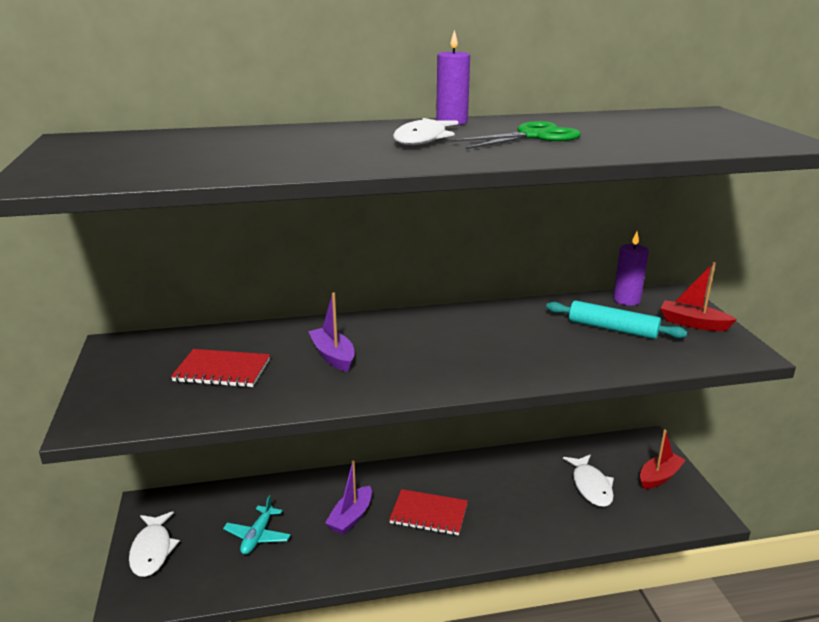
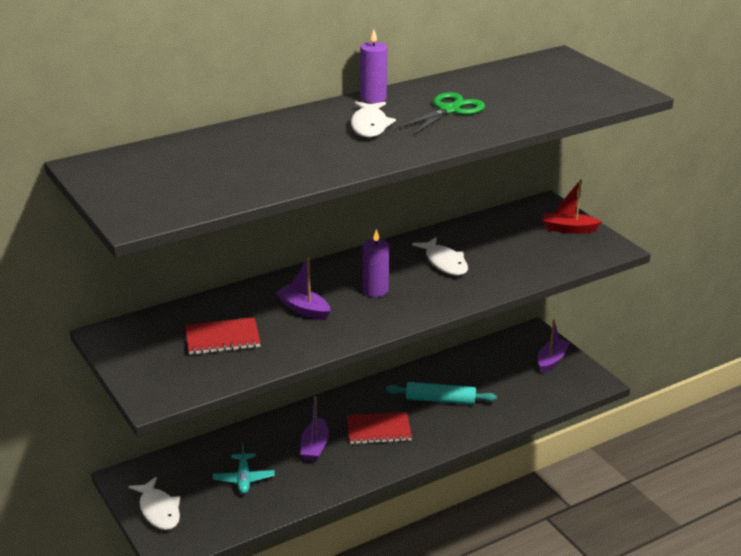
camera: 20 degrees left, 5 degrees up
(591, 486) = (500, 379): white fish -> white fish (444, 263)
(612, 329) = (510, 245): turquoise rolling pin -> turquoise rolling pin (440, 400)
(626, 300) = (510, 215): purple candle -> purple candle (375, 290)
(659, 477) = (551, 360): red boat -> purple boat

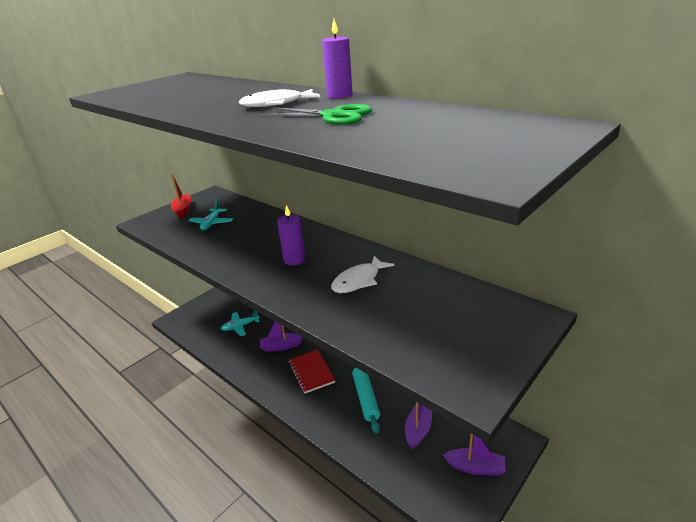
camera: 75 degrees right, 0 degrees up
(159, 510) = (206, 305): white fish -> none
(222, 338) = (212, 223): red notebook -> turquoise plane
(304, 309) = (256, 239): purple boat -> purple boat (418, 429)
(568, 229) = (490, 344): red boat -> red boat (183, 210)

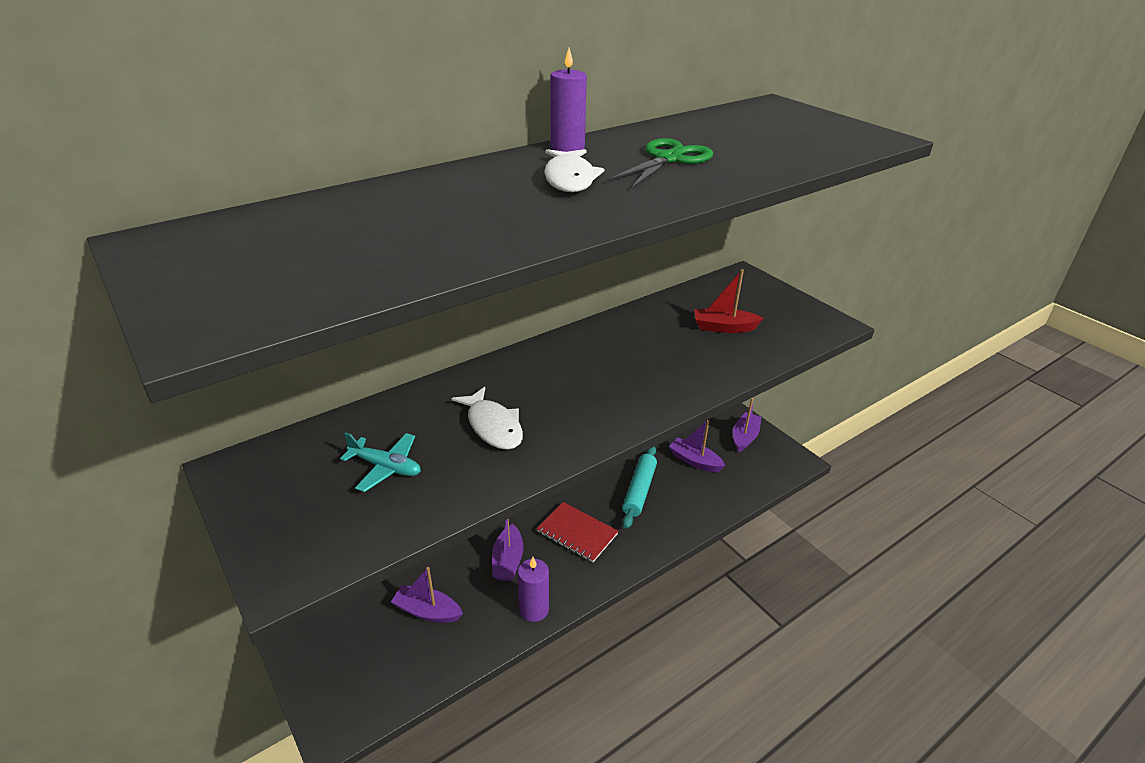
camera: 80 degrees left, 5 degrees up
(183, 210) = (280, 510): red boat -> red boat (724, 327)
(240, 326) = (427, 611): turquoise plane -> purple boat
(294, 260) = (575, 388): purple candle -> purple candle (534, 609)
(311, 372) = (577, 533): red notebook -> red notebook turned 45 degrees clockwise
(359, 281) = (650, 348): white fish -> white fish (493, 426)
(366, 398) = (639, 490): turquoise rolling pin -> turquoise rolling pin turned 75 degrees counterclockwise

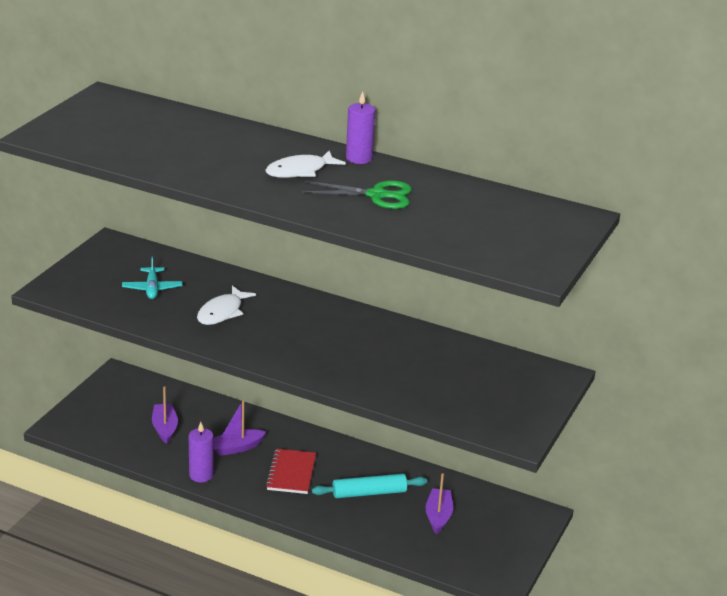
camera: 60 degrees right, 5 degrees down
(724, 327) = (449, 380): red boat -> none
(745, 437) = (505, 541): purple boat -> none

